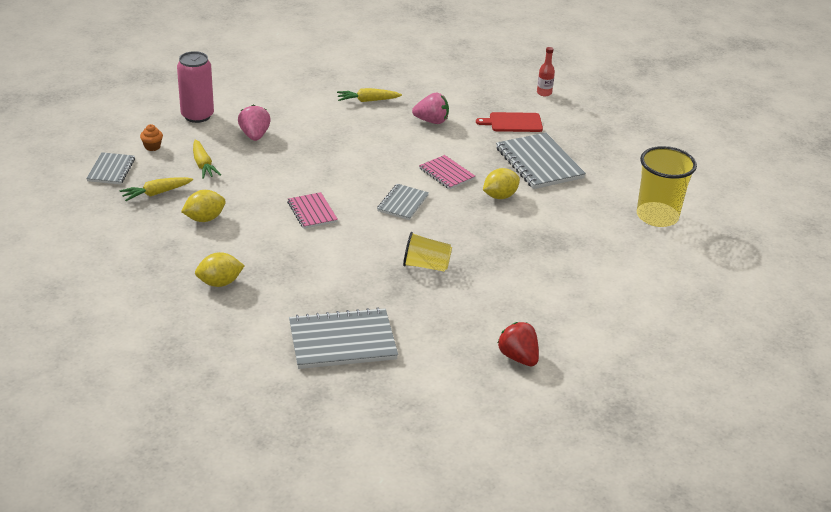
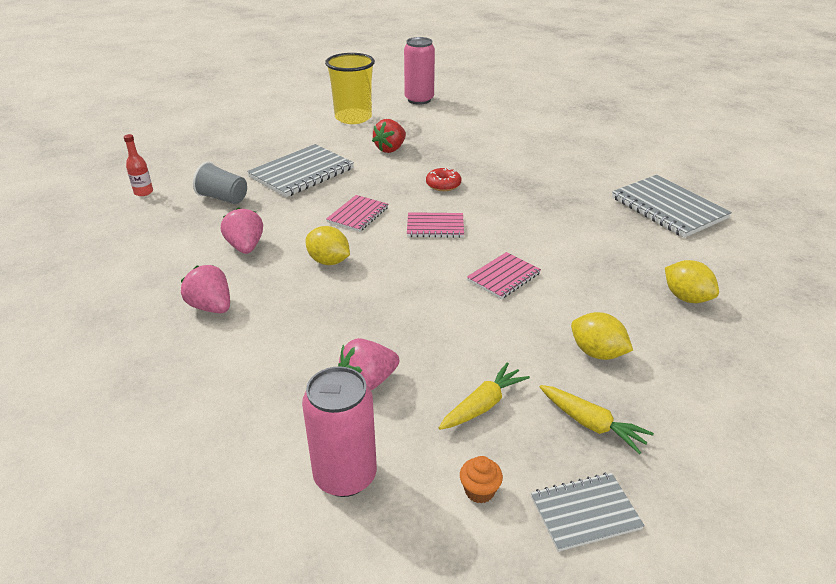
camera: 110 degrees left, 0 degrees up
(367, 100) = (211, 307): yellow carrot -> pink strawberry
(403, 203) = (435, 227): grey notebook -> pink notebook
(426, 265) = (523, 194): yellow cup -> none
(471, 228) = (443, 185): none -> red donut
(500, 196) = (377, 181): yellow lemon -> yellow lemon (329, 261)
(513, 122) = (223, 198): red cutting board -> grey cup
(518, 357) = (588, 140): red strawberry -> red strawberry (390, 149)
(695, 273) = (419, 100): none -> pink can

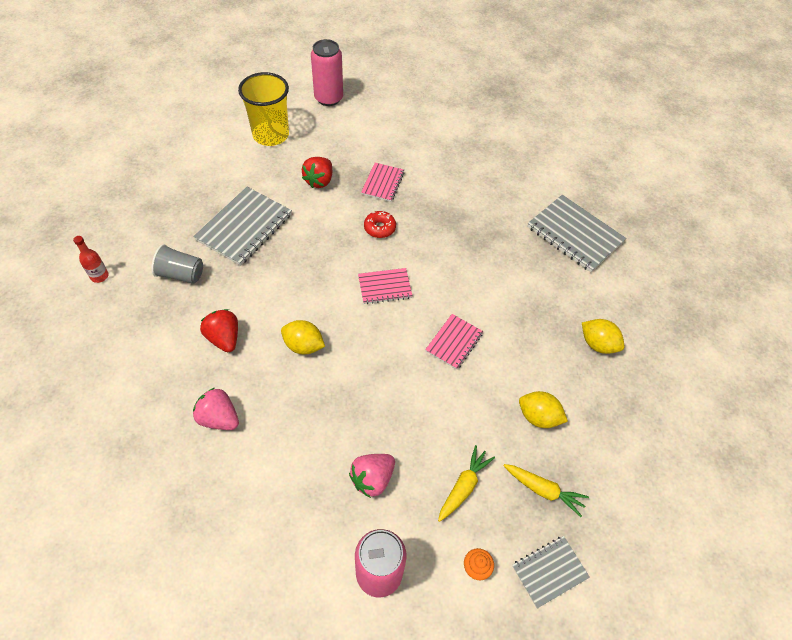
camera: 15 degrees left, 20 degrees up
(245, 247) = (224, 338): pink strawberry -> red strawberry
(358, 215) = (313, 280): pink notebook -> pink notebook (383, 183)

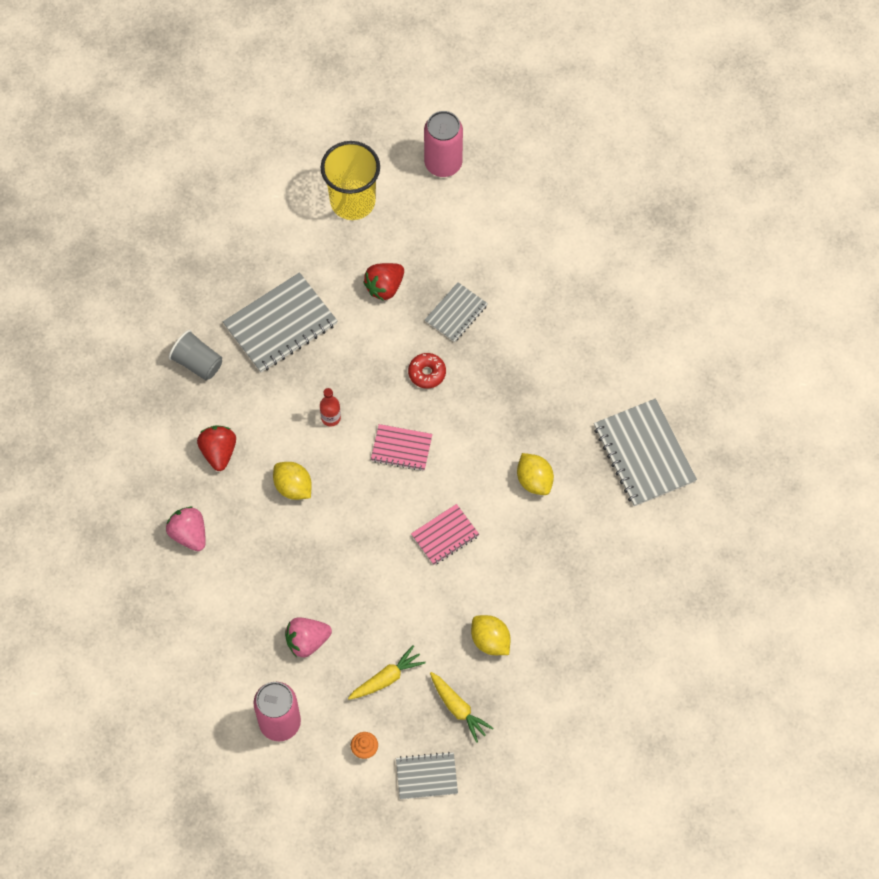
camera: 25 degrees right, 10 degrees up
(99, 276) = (116, 338): red bottle -> red bottle (331, 418)
(383, 183) = (456, 313): pink notebook -> grey notebook
(598, 344) = (593, 589): yellow lemon -> yellow lemon (534, 480)

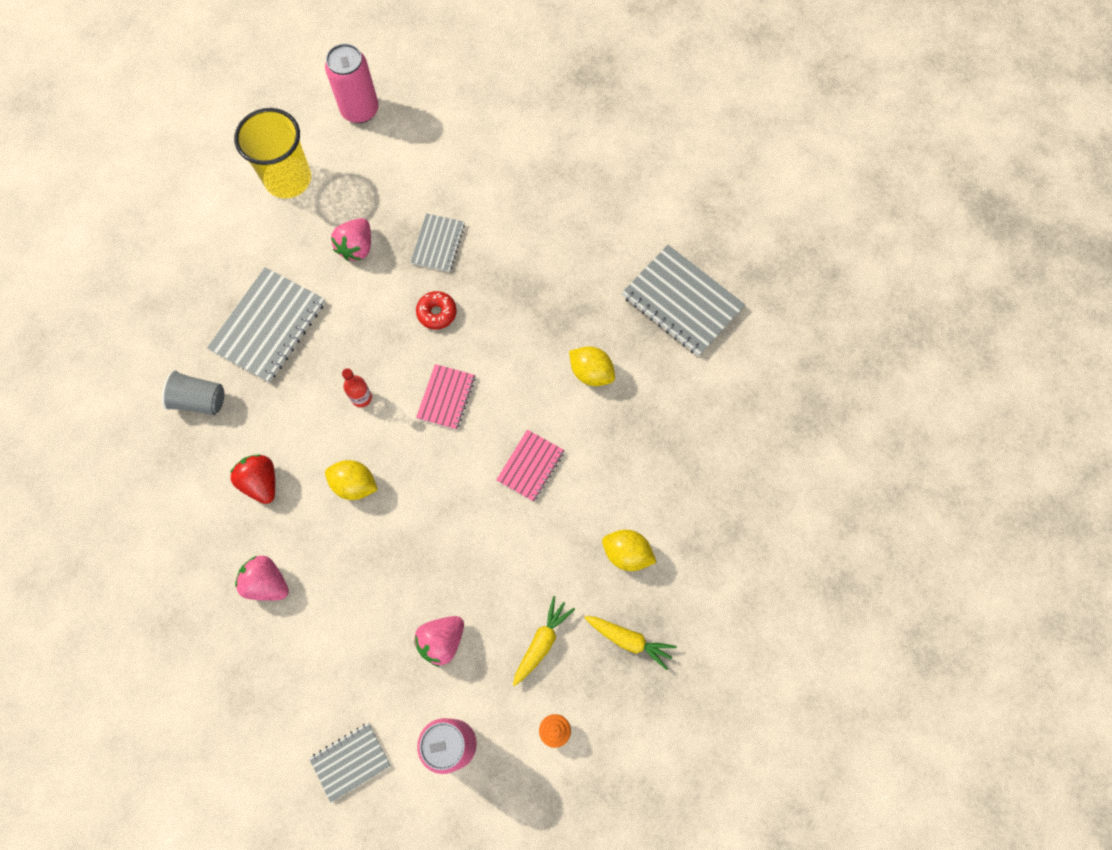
camera: 25 degrees left, 5 degrees up
(384, 287) = (357, 247): red strawberry -> pink strawberry
(401, 448) = (446, 397): pink notebook -> pink notebook turned 60 degrees counterclockwise
(426, 776) = (632, 729): grey notebook -> grey notebook (350, 761)

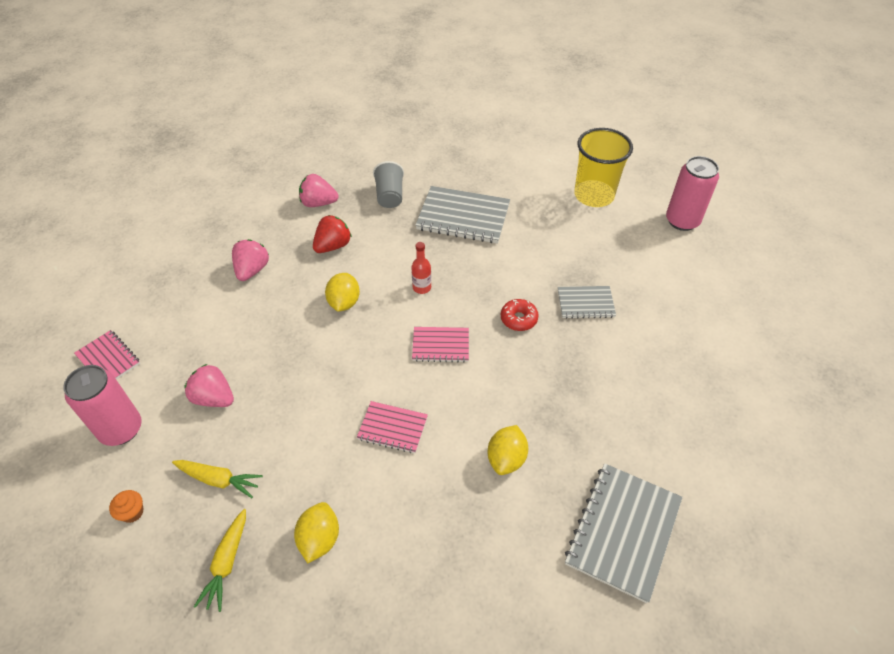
camera: 75 degrees right, 20 degrees down
(350, 761) = (108, 359): grey notebook -> pink notebook
(357, 247) = (555, 251): pink strawberry -> pink strawberry (318, 203)

